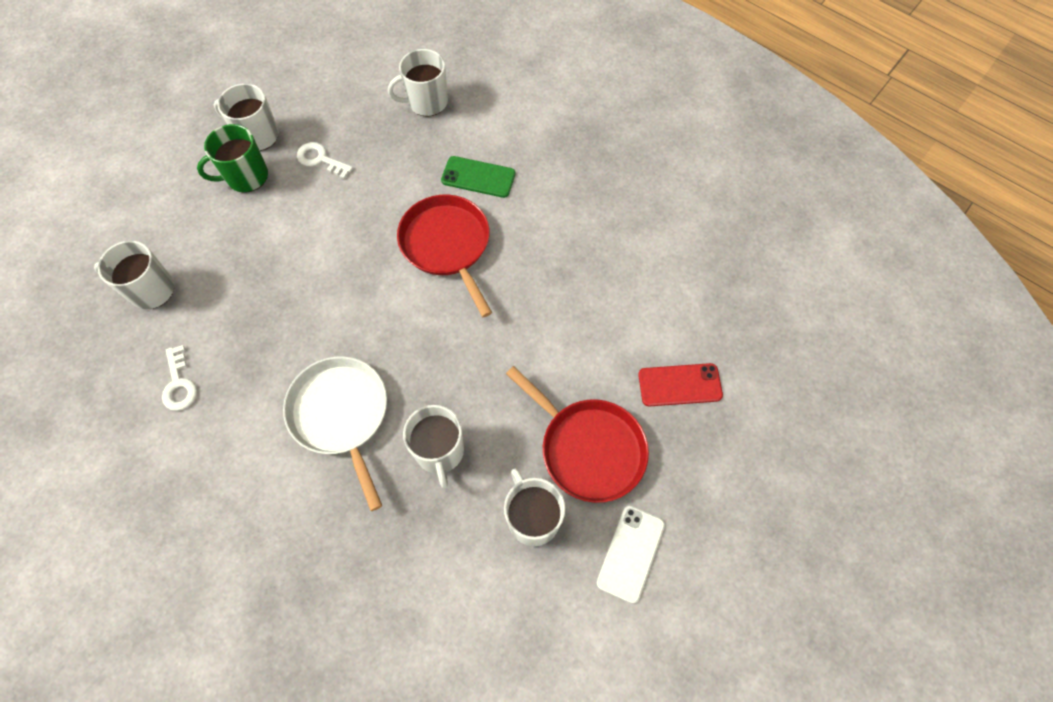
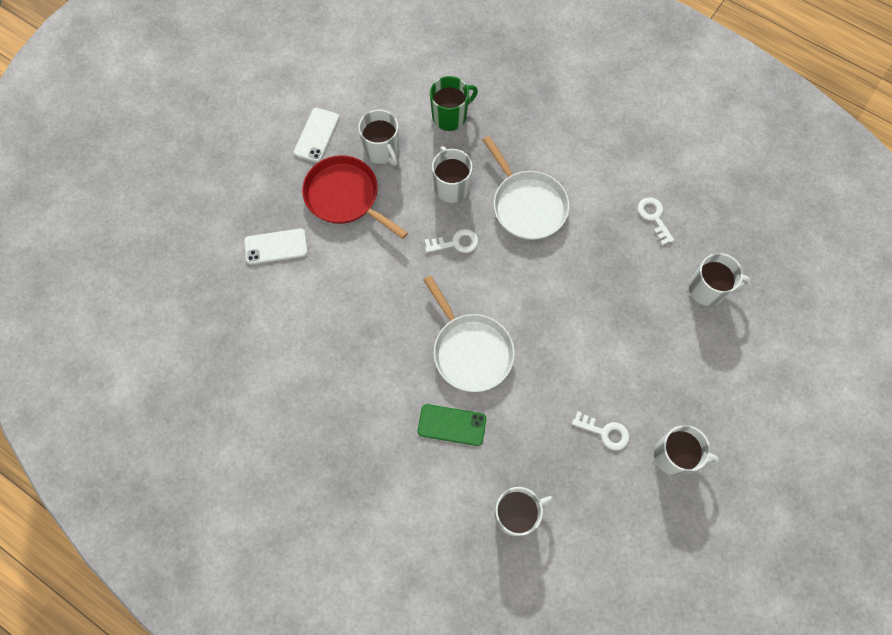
camera: 175 degrees right, 5 degrees up
(246, 176) = (668, 406): green mug -> green mug (450, 116)
(445, 371) = (456, 243): none -> white key
(447, 245) = (470, 351): red pan -> white pan
(679, 385) = (276, 247): red phone -> white phone

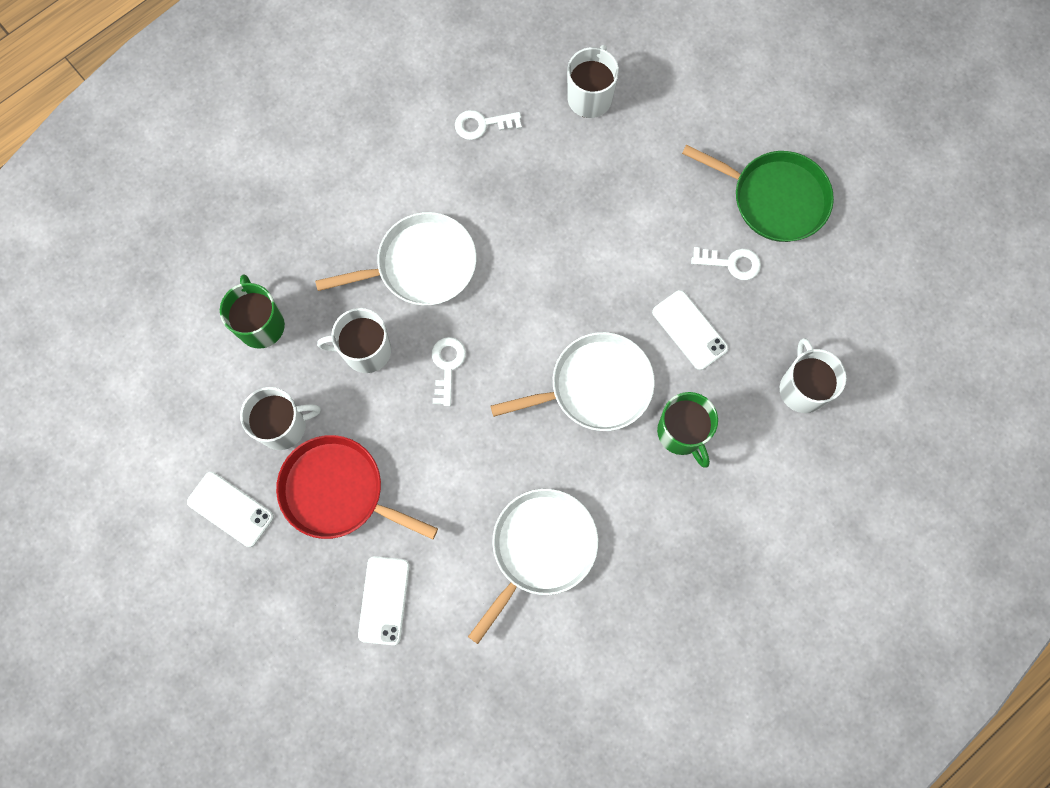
camera: 75 degrees left, 5 degrees up
(336, 342) = (540, 548): none -> white pan
(345, 196) = (337, 491): red pan -> red pan turned 60 degrees clockwise
(452, 425) = (682, 433): green phone -> green mug
(537, 412) = (689, 330): none -> white phone
(605, 432) = (731, 263): white key -> white key turned 60 degrees clockwise
(674, 456) = (774, 198): white mug -> green pan

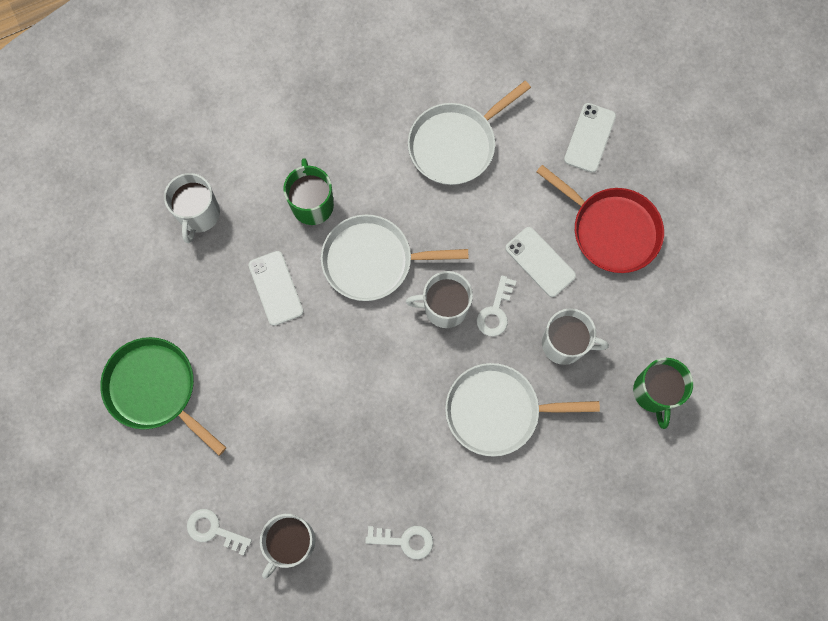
camera: 165 degrees left, 0 degrees up
(230, 509) = (703, 238): white phone -> white phone (540, 262)
(283, 426) = (648, 296): white mug -> white mug (444, 307)
(731, 263) = (217, 338): white key -> white key (214, 530)

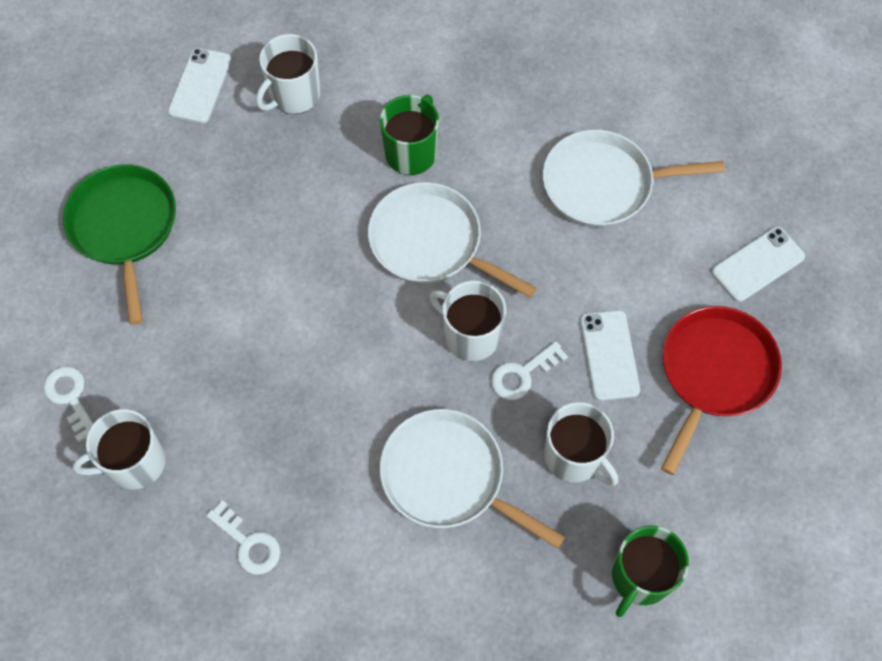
camera: 35 degrees right, 10 degrees down
(275, 288) = (313, 208): white phone -> white phone (200, 86)
(611, 230) = (714, 373): red pan -> red pan turned 135 degrees counterclockwise

